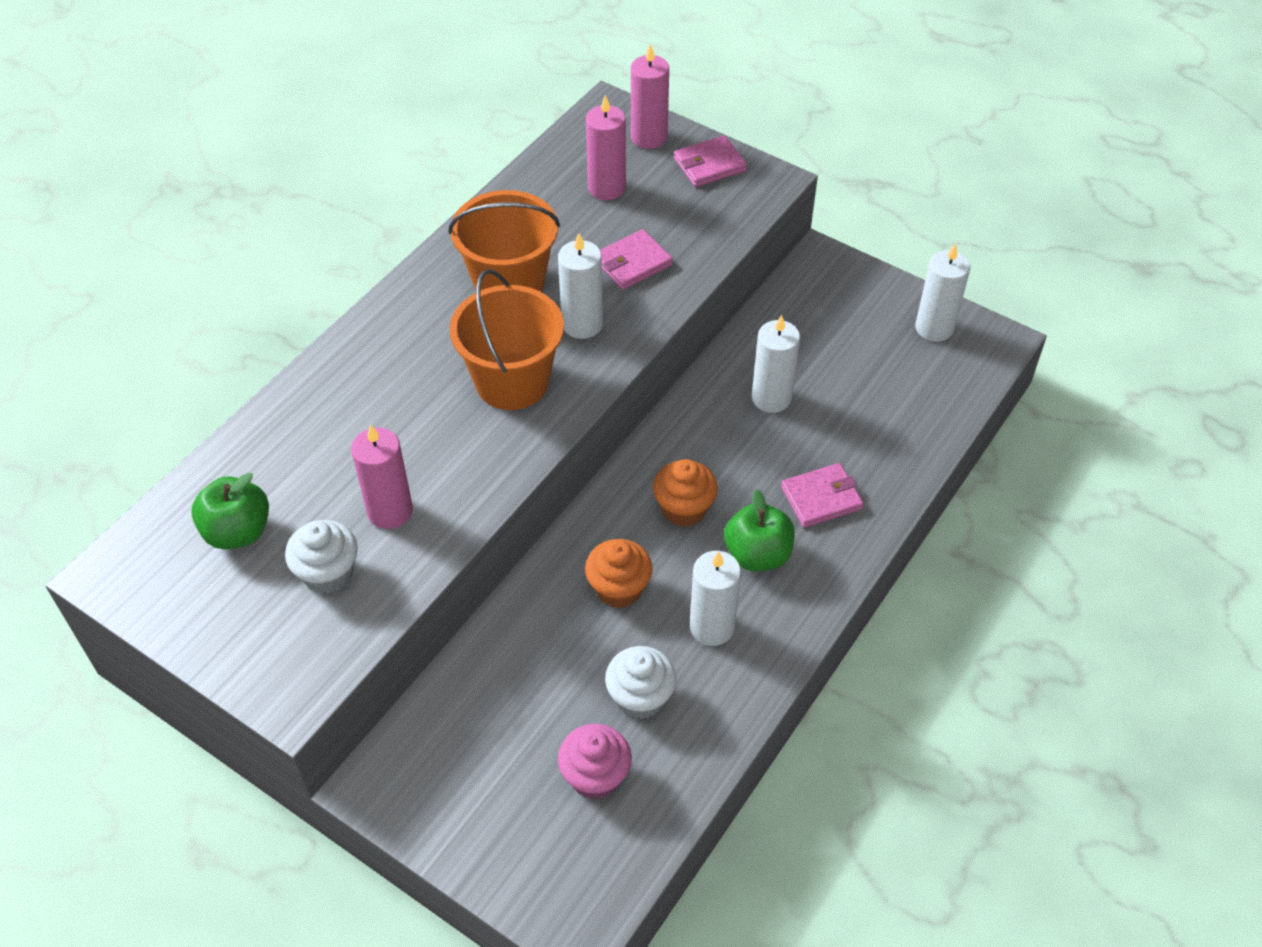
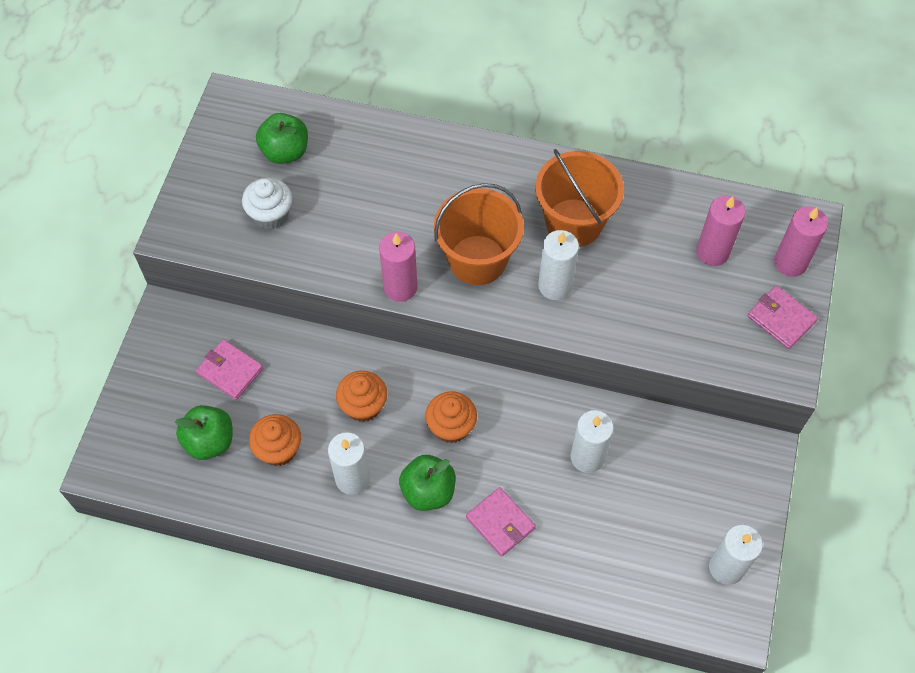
camera: 70 degrees right, 10 degrees up
(390, 511) = (333, 229): pink candle -> pink candle (400, 287)
(595, 776) = (209, 441): pink cupcake -> green apple
(632, 263) = (636, 299): pink wallet -> pink wallet (230, 371)
(640, 697) = (278, 449): white cupcake -> orange cupcake

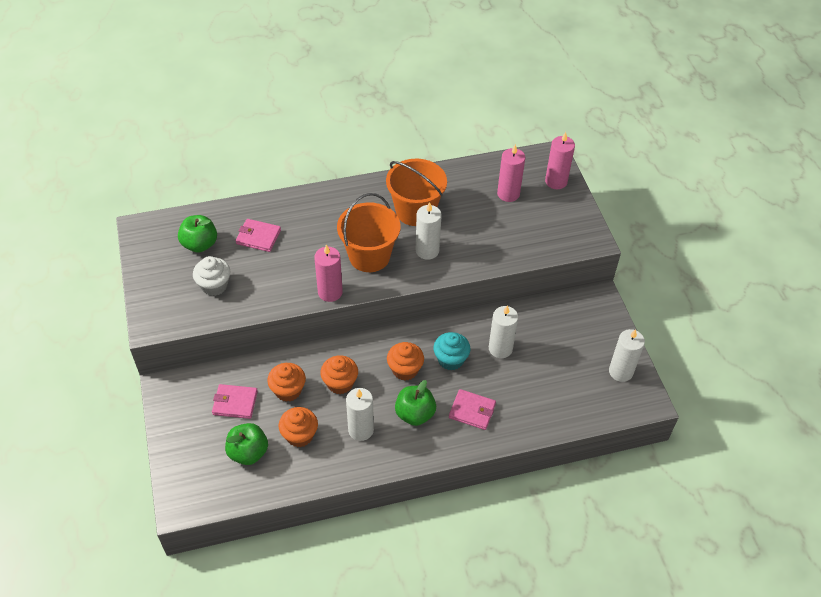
camera: 30 degrees left, 10 degrees down
(298, 385) = (288, 390): none -> orange cupcake
(515, 441) = (450, 359): none -> turquoise cupcake
(781, 319) = (571, 213): pink wallet -> pink wallet (258, 237)

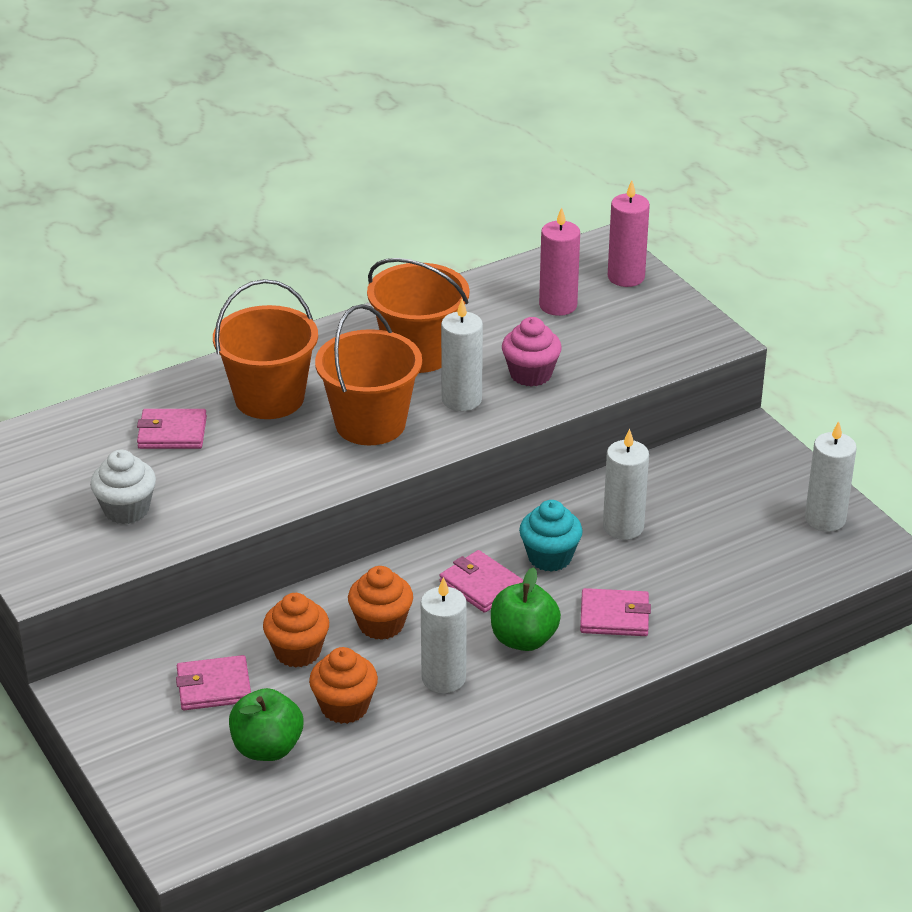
camera: 15 degrees left, 15 degrees down
(200, 244) = (75, 460): green apple -> none
(320, 225) = (269, 398): none -> orange bucket
(330, 292) = (327, 482): pink candle -> none
(405, 369) = (481, 585): orange cupcake -> pink wallet
(473, 241) = (530, 374): none -> pink cupcake

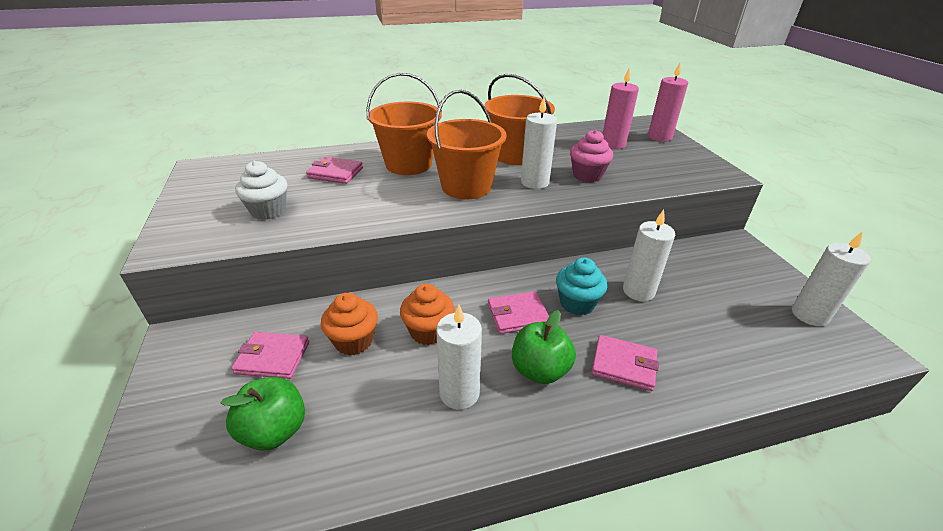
camera: 15 degrees right, 0 degrees up
(344, 707) = (363, 402): orange cupcake -> none
(481, 585) = (517, 315): pink wallet -> pink wallet turned 75 degrees counterclockwise

